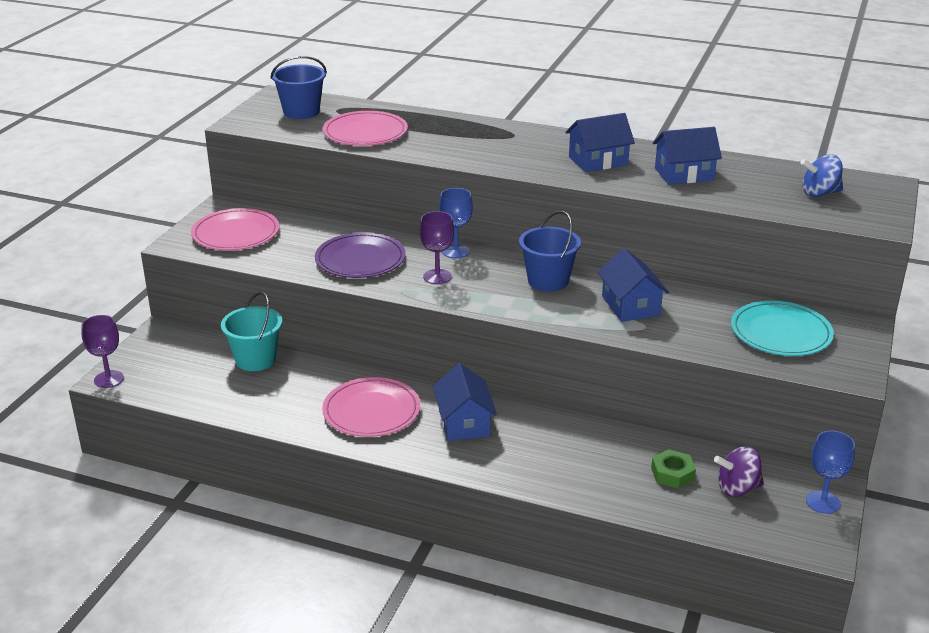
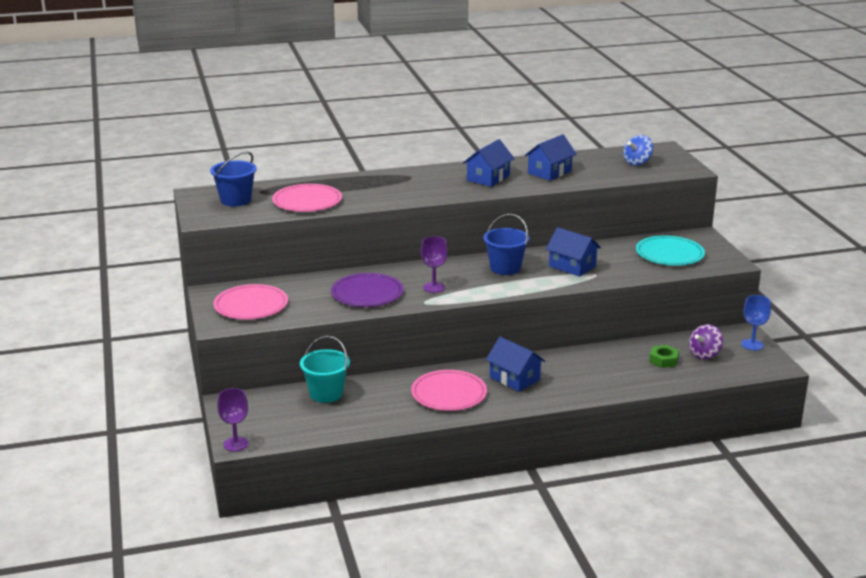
camera: 35 degrees left, 5 degrees down
(456, 251) = (422, 269): blue goblet -> none

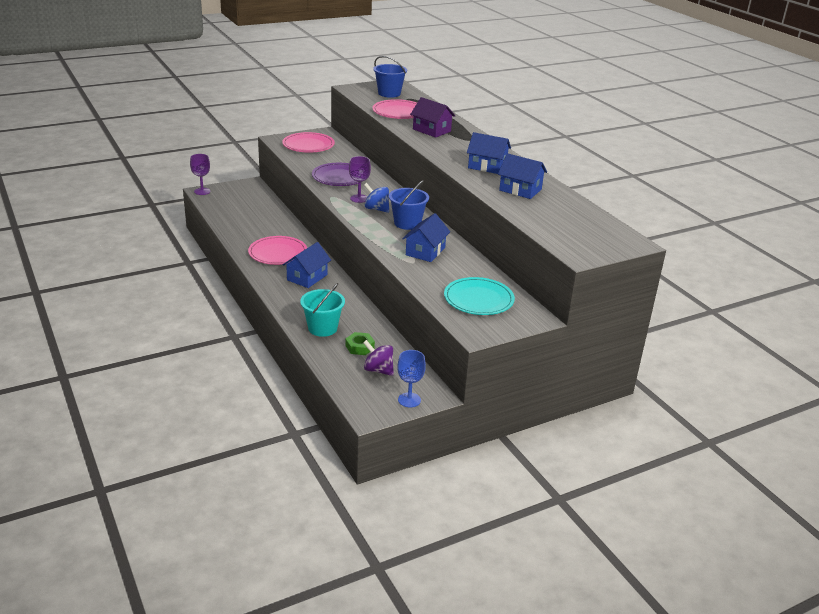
camera: 75 degrees right, 5 degrees up
(326, 393) = (268, 211): turquoise bucket -> turquoise bucket (322, 328)
(376, 191) = (431, 130): none -> purple house
(637, 162) = (578, 229): blue spinning top -> blue spinning top (376, 209)

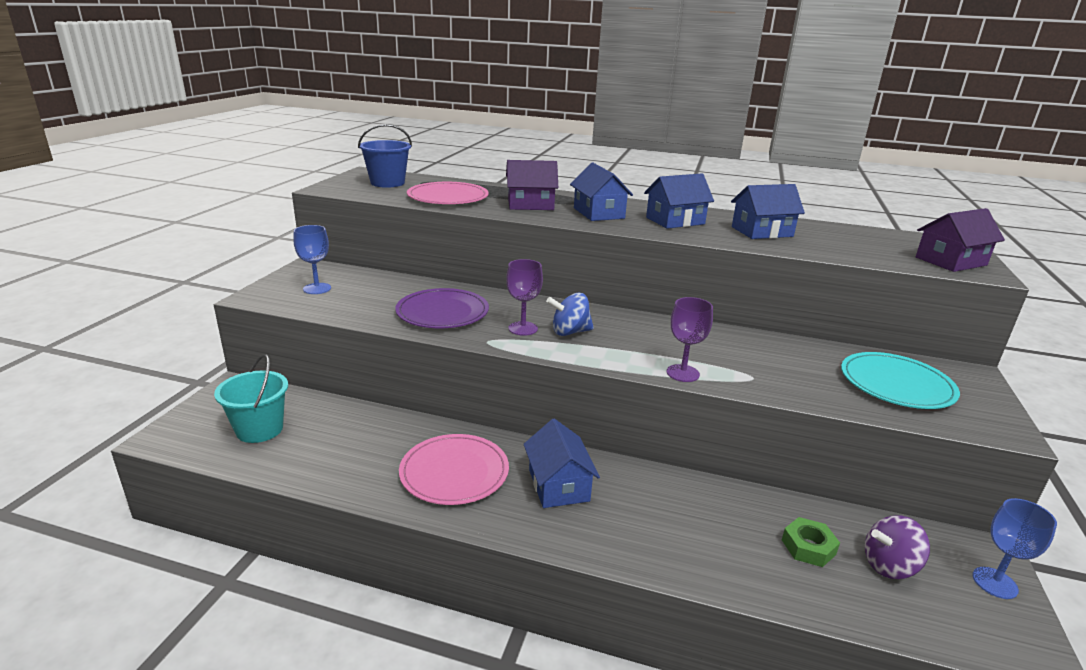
camera: 45 degrees left, 5 degrees down
(202, 191) = (161, 438): purple goblet -> purple goblet (682, 373)
(308, 145) = (317, 288): pink plate -> blue goblet
(322, 328) = (723, 553): turquoise bucket -> turquoise bucket (259, 429)
(407, 223) = (636, 333): blue bucket -> none
(425, 251) = (729, 357): blue house -> blue house (598, 213)
(583, 245) = (950, 261): none -> purple house

